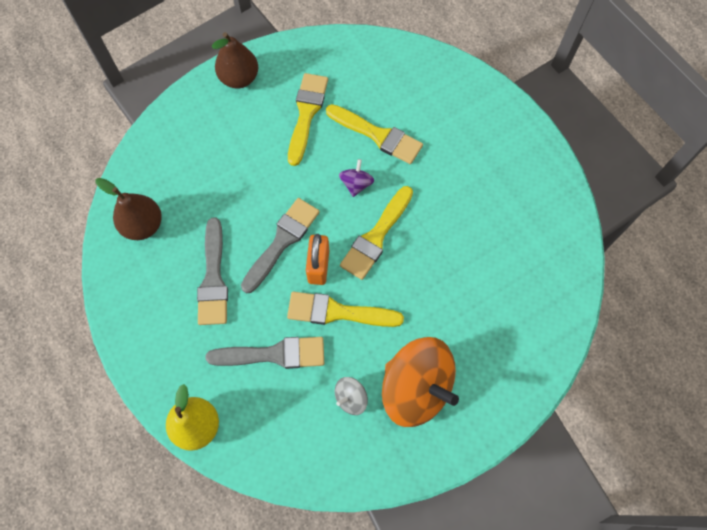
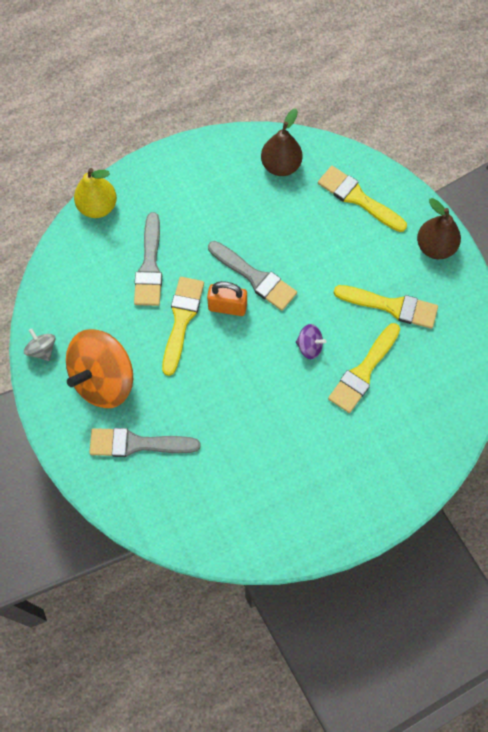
camera: 95 degrees right, 0 degrees up
(213, 278) = (224, 220): grey brush -> grey brush (137, 444)
(351, 398) = (103, 325): grey spinning top -> grey spinning top (42, 350)
(376, 236) = (252, 359): yellow brush -> yellow brush (358, 198)

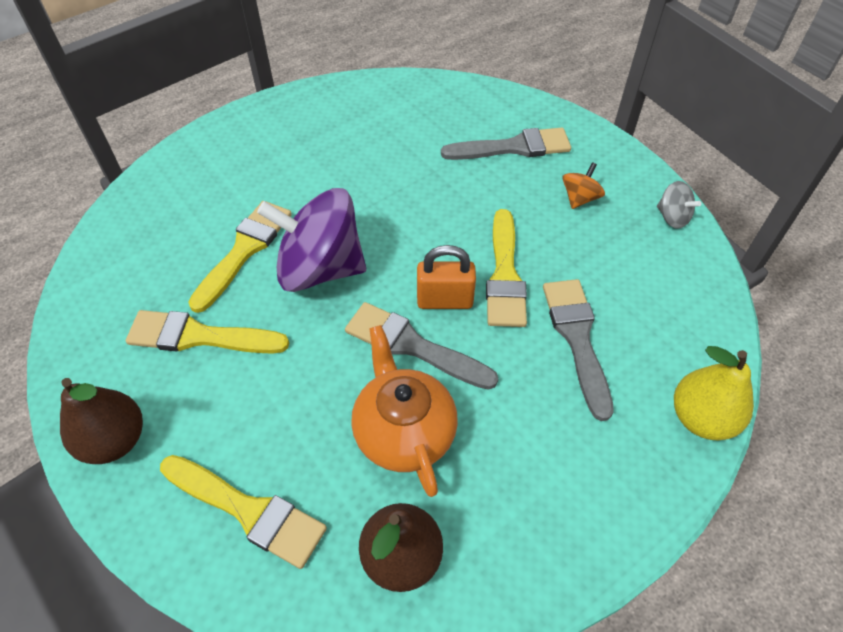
camera: 170 degrees right, 15 degrees down
(103, 379) = (579, 198): orange spinning top -> orange spinning top, size x0.44
(269, 226) = (403, 431): none -> orange teapot
(309, 346) = (320, 269): purple spinning top -> purple spinning top, size x2.29

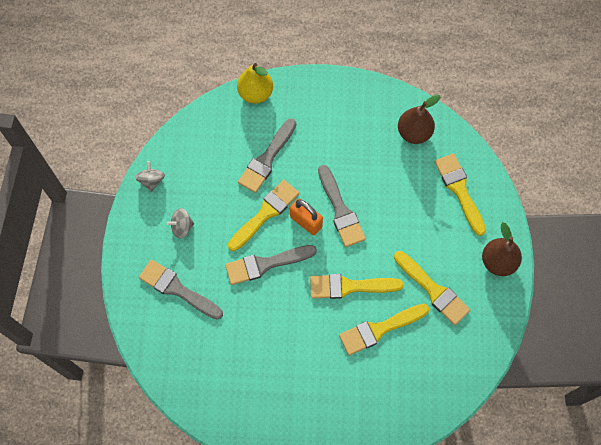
camera: 140 degrees left, 15 degrees up
(320, 269) = (350, 286): purple spinning top -> yellow brush
(403, 431) = (376, 176): orange teapot -> none
(445, 225) = (265, 264): none -> grey brush
(579, 198) = (182, 227): orange spinning top -> grey spinning top

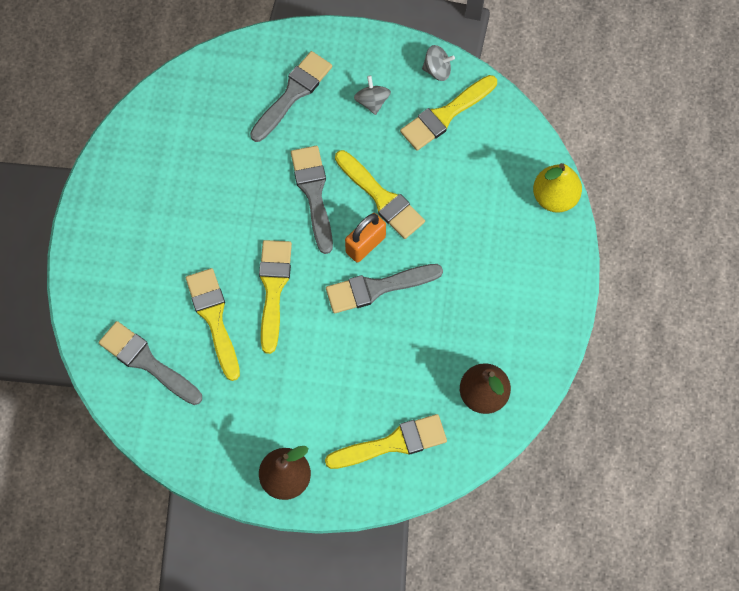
camera: 95 degrees right, 0 degrees up
(267, 159) = (457, 204): grey brush -> grey brush (147, 362)
(433, 290) = (256, 390): yellow brush -> yellow brush (445, 115)

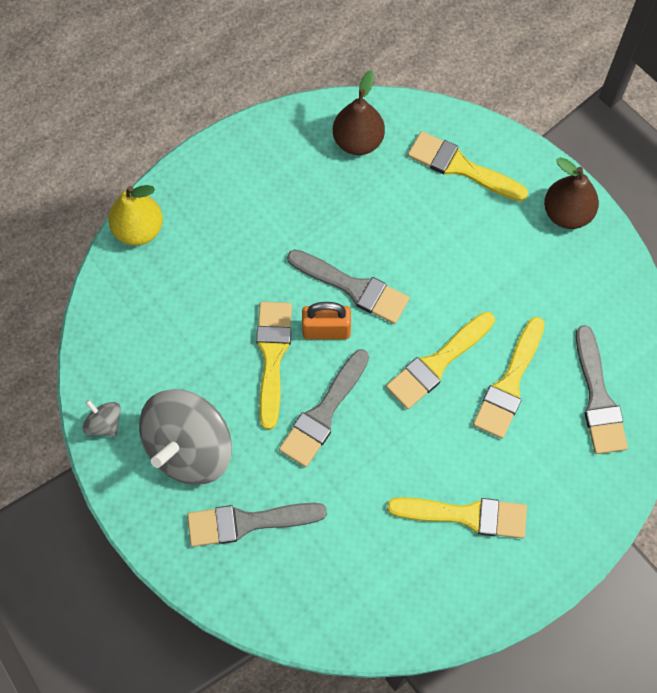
camera: 135 degrees left, 0 degrees up
(372, 102) = (189, 448): grey spinning top -> grey spinning top, size x2.29
(445, 115) = (143, 377): yellow brush -> yellow brush (466, 515)

